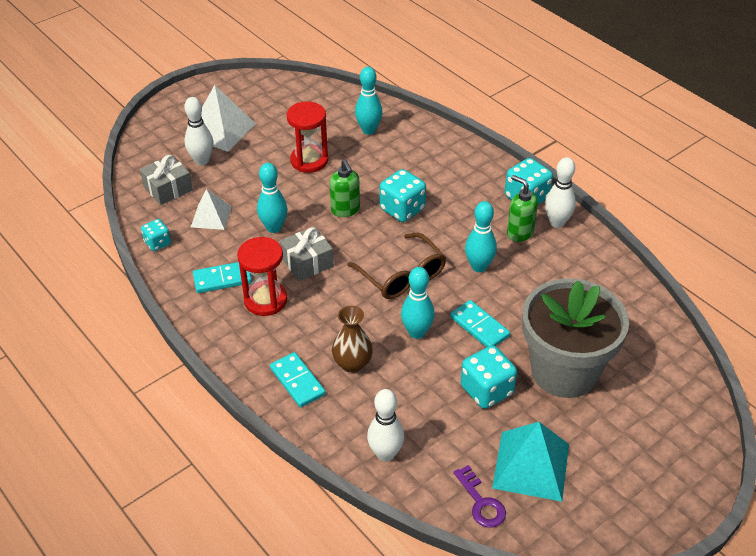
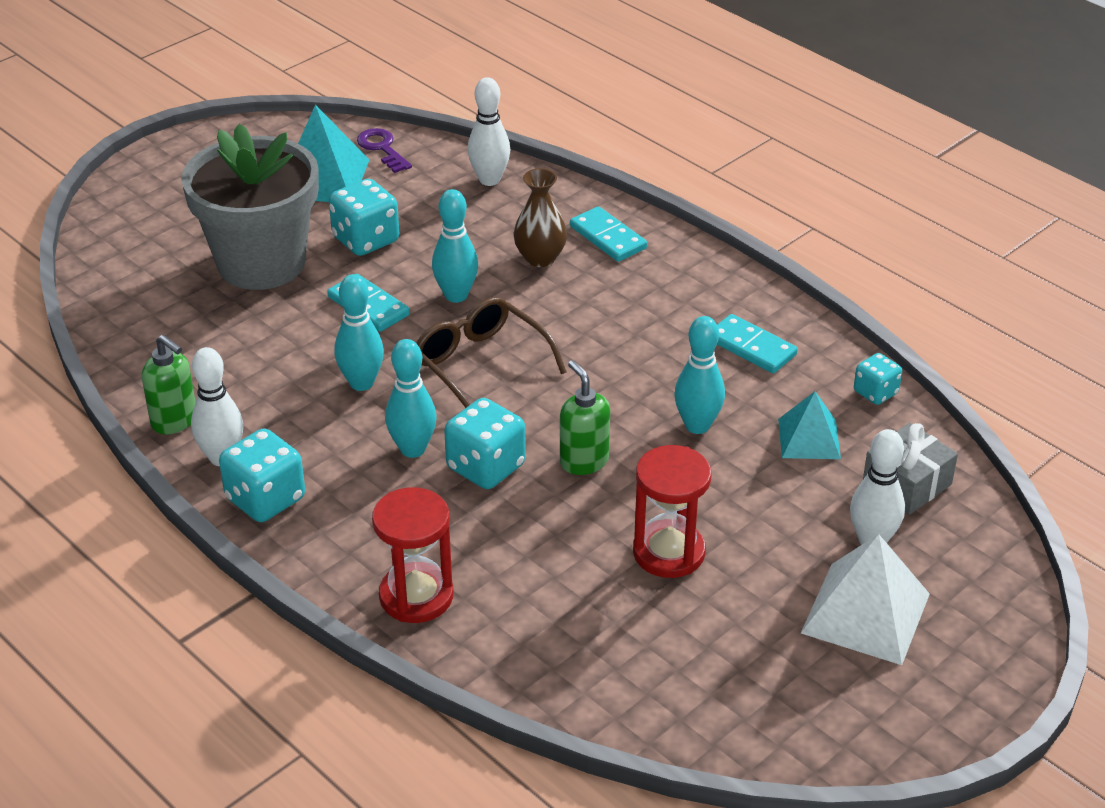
camera: 175 degrees right, 5 degrees down
(211, 216) = (809, 439): white pyramid -> turquoise pyramid
(222, 279) = (751, 347): turquoise domino -> turquoise domino turned 60 degrees clockwise
(265, 300) = (677, 323): red hourglass -> red hourglass (416, 596)
(307, 262) = (629, 376): grey gift -> none
(369, 130) = (564, 628): turquoise bowling pin -> turquoise bowling pin (412, 449)
(519, 233) = (289, 437): green soap dispenser -> green soap dispenser (175, 421)

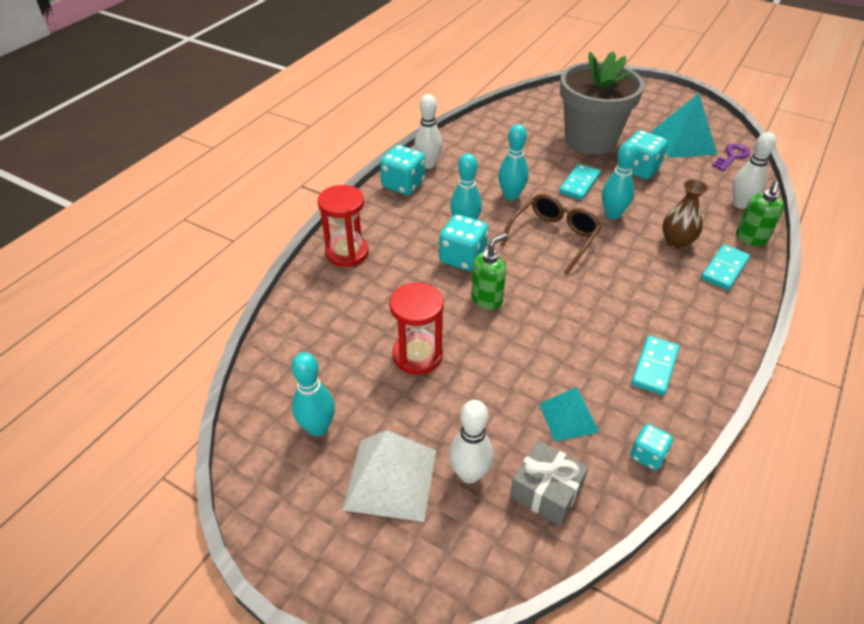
camera: 75 degrees right, 5 degrees up
(175, 421) = (448, 144): green soap dispenser -> green soap dispenser (751, 238)
(697, 425) = (550, 350): turquoise bowling pin -> turquoise bowling pin (317, 428)

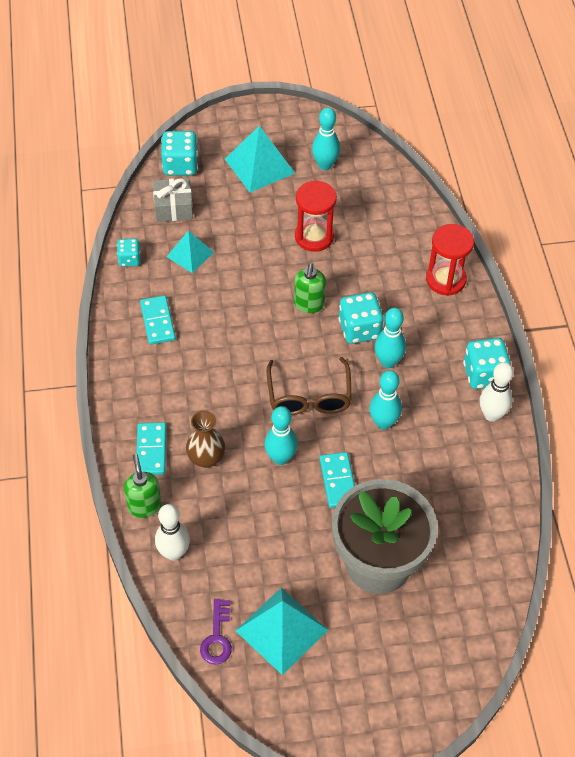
camera: 140 degrees right, 10 degrees up
(390, 479) = (259, 166): white pyramid -> turquoise pyramid
(469, 474) = (221, 192): white bowling pin -> none
(639, 170) = (298, 543): turquoise dice -> turquoise dice (180, 165)

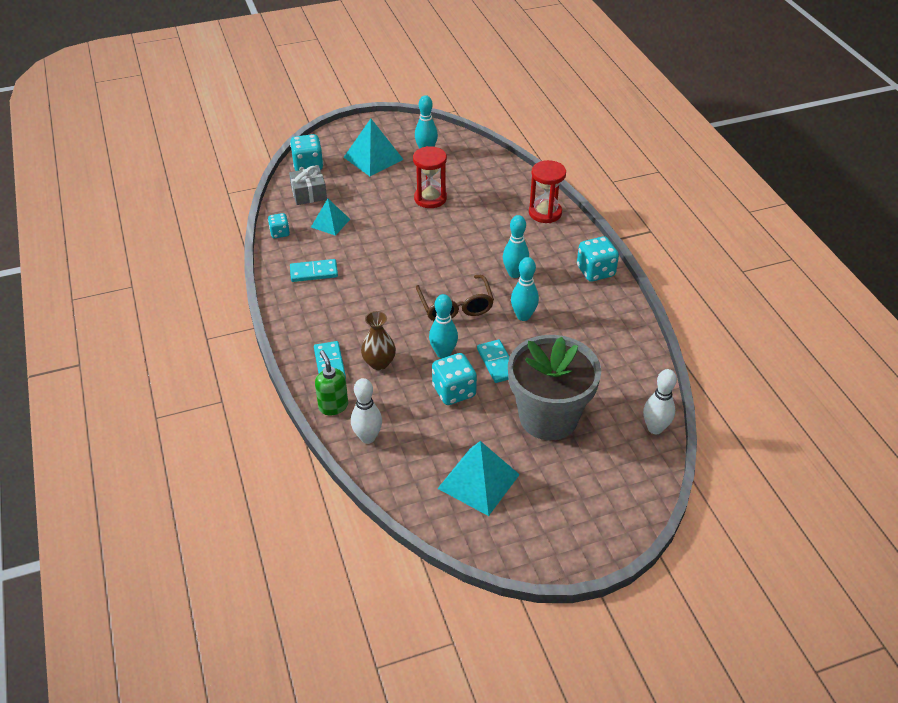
camera: 10 degrees left, 10 degrees down
(158, 321) = (314, 272): turquoise domino -> turquoise domino turned 75 degrees counterclockwise
(217, 637) = (422, 496): purple key -> none
(309, 305) = (438, 244): green soap dispenser -> none
(359, 329) = (485, 255): turquoise dice -> turquoise dice (454, 391)
(491, 415) = (610, 298): white bowling pin -> white bowling pin (655, 428)

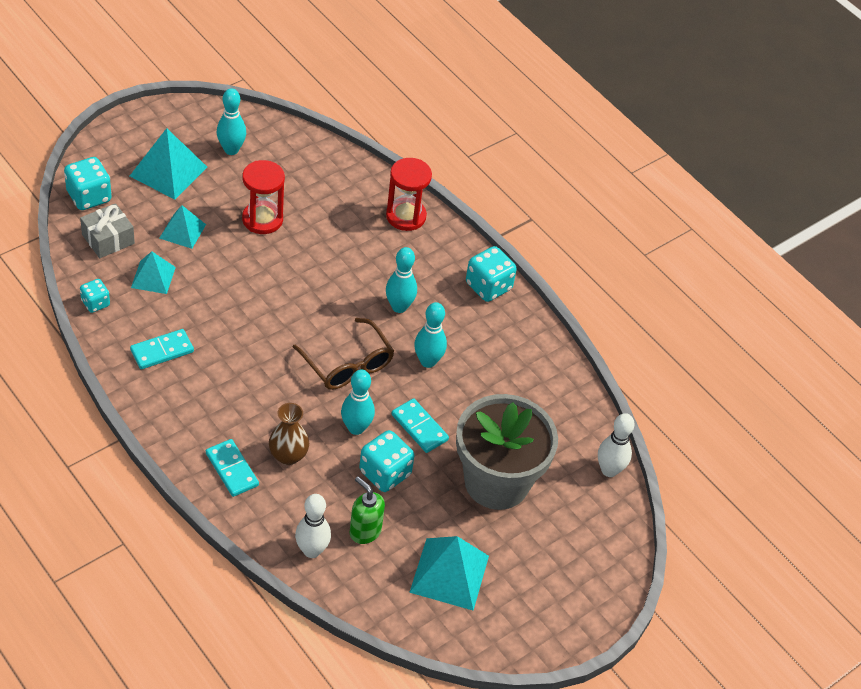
camera: 25 degrees left, 5 degrees up
(333, 406) = (257, 521): green soap dispenser -> green soap dispenser (365, 531)
(366, 197) = (182, 231): none -> turquoise pyramid

